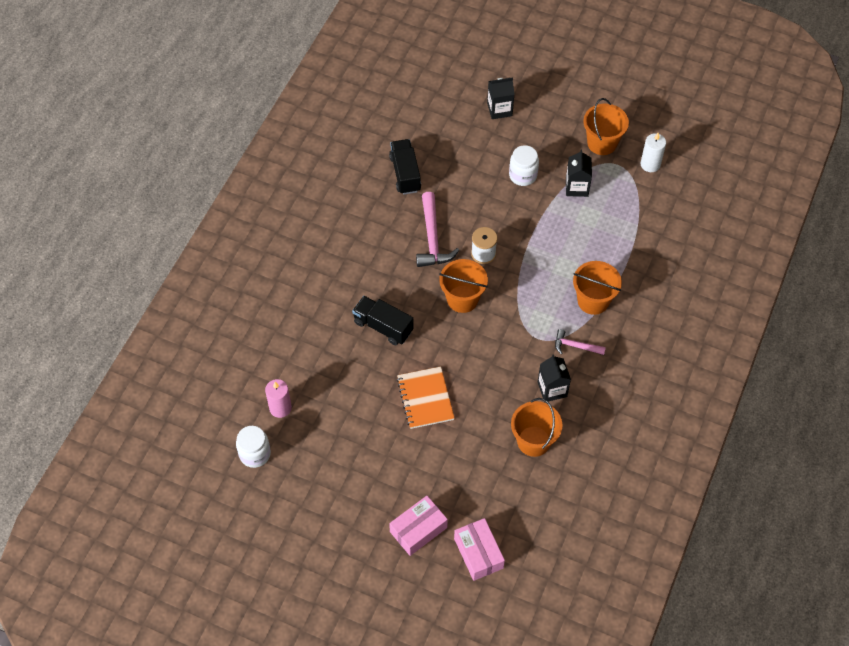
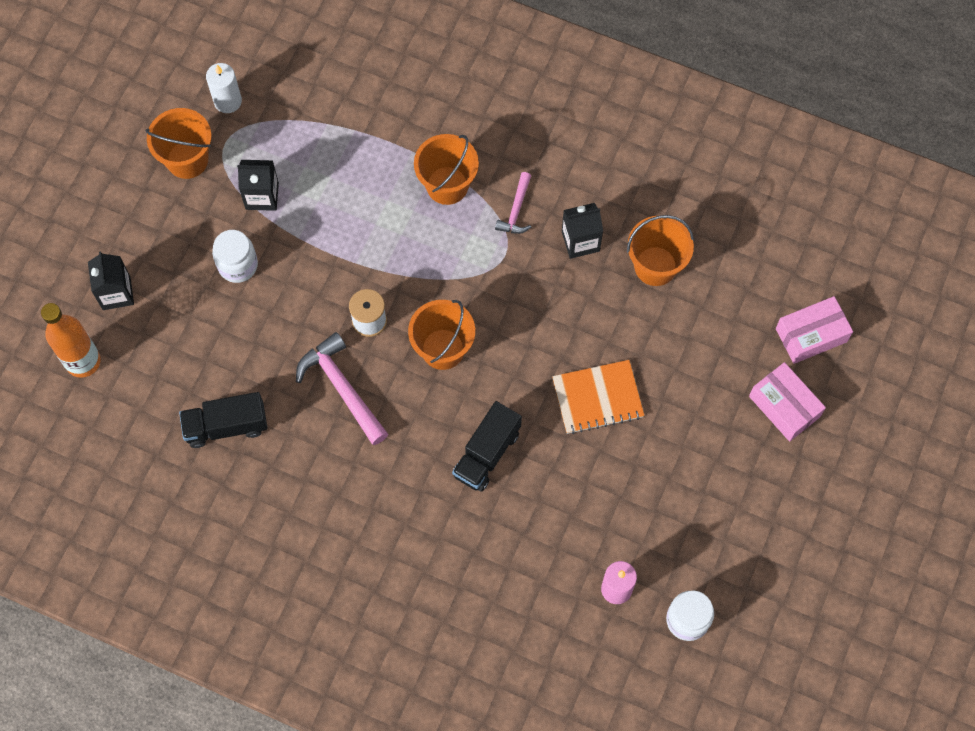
camera: 90 degrees left, 10 degrees up
(432, 238) = (342, 388): pink hammer -> pink hammer turned 120 degrees counterclockwise
(450, 95) = (83, 361): none -> orange bottle

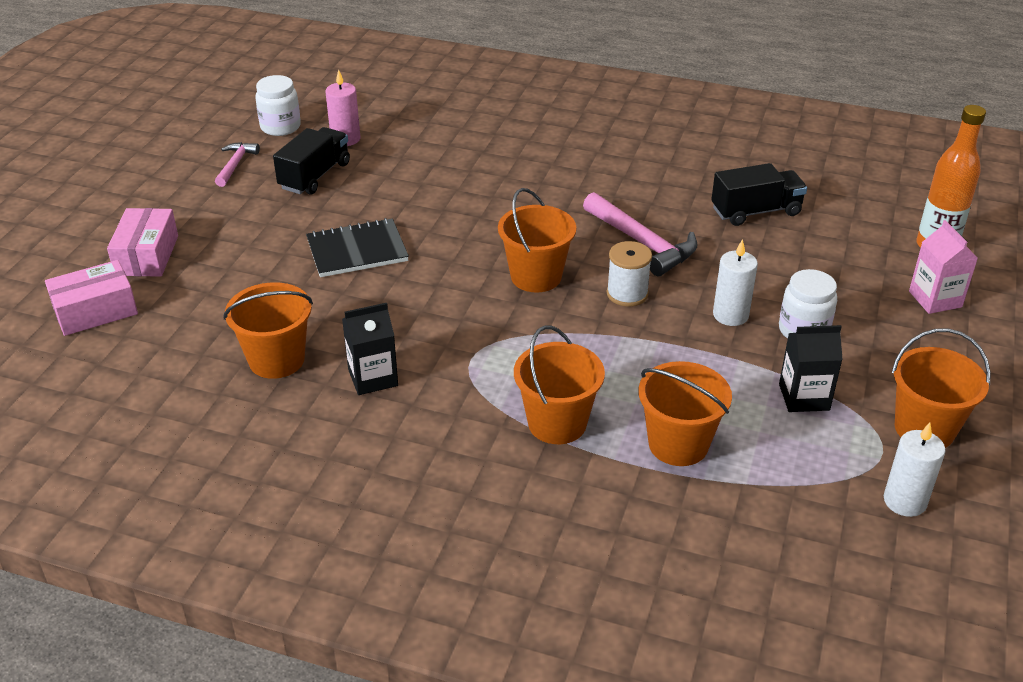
camera: 175 degrees right, 30 degrees down
(116, 293) = (935, 299): black carton -> pink carton
(290, 288) = (730, 315): none -> white candle
(365, 159) = (678, 444): none -> orange bucket
(486, 454) = (477, 208): black truck -> black truck (315, 176)
(516, 210) = (459, 403): pink hammer -> pink hammer (235, 164)
(597, 398) = (357, 250): orange notebook -> black notebook
(784, 406) = (147, 255): pink box -> pink box turned 45 degrees clockwise

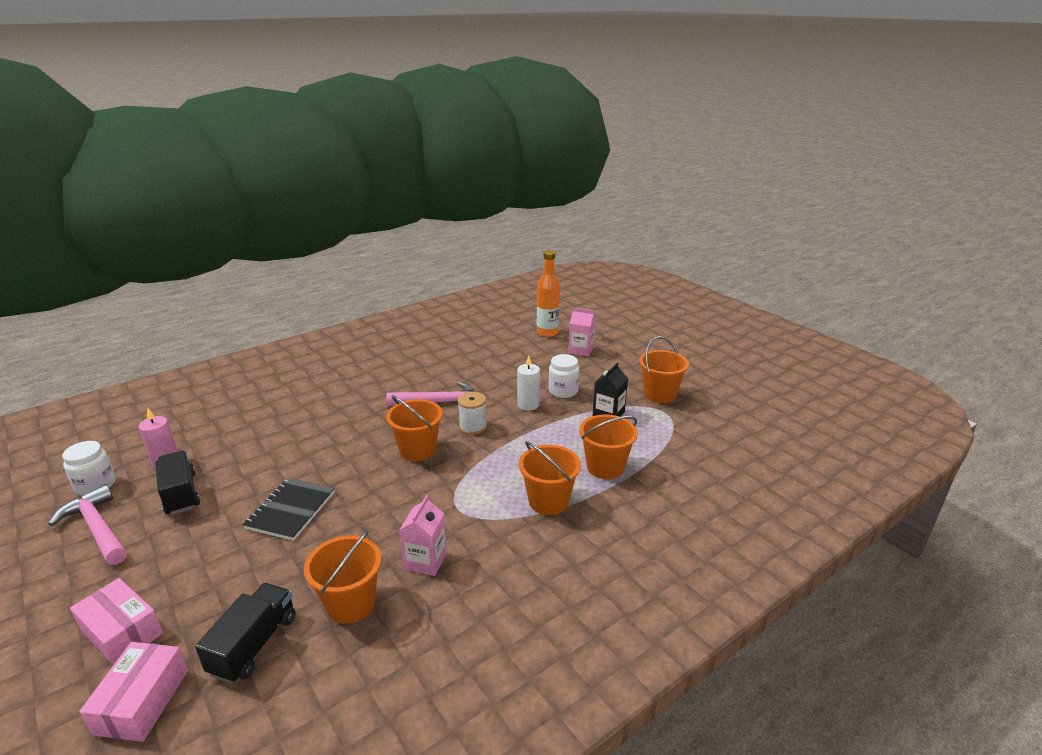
camera: 55 degrees left, 10 degrees down
(235, 164) = (97, 528): pink hammer -> pink hammer, size x1.73
(373, 377) = (426, 561): black carton -> pink carton
(756, 211) = (462, 360): black truck -> black truck (254, 644)
(904, 501) = (700, 422): white candle -> none

